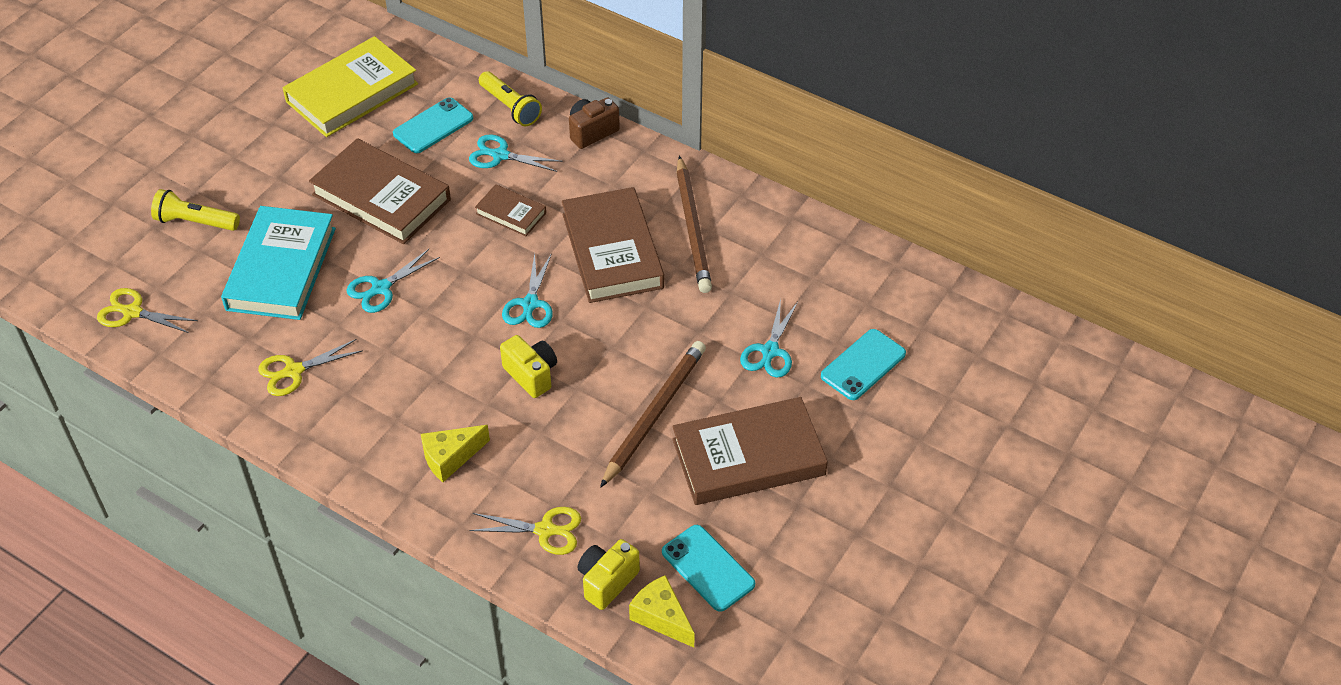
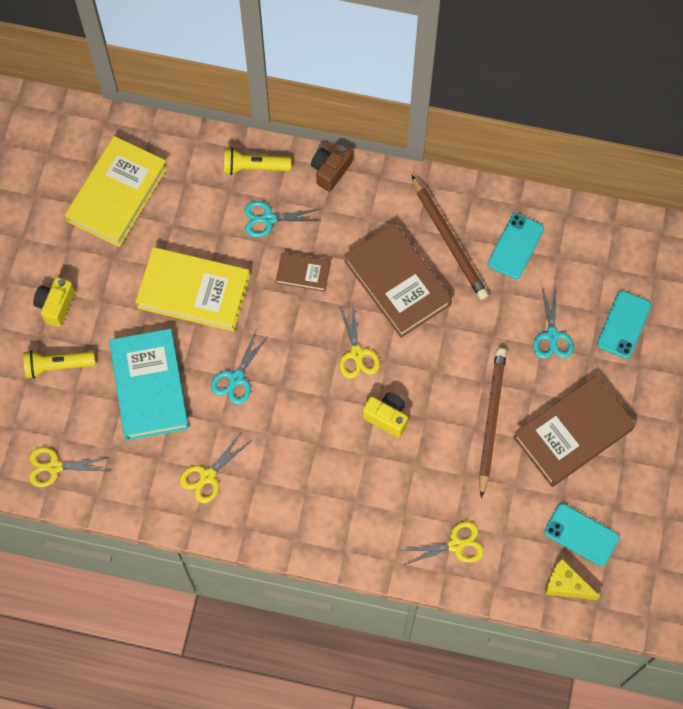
camera: 20 degrees left, 20 degrees up
(381, 197) = (194, 292): brown book -> yellow book
(433, 126) = (200, 207): turquoise phone -> turquoise phone (515, 246)
(450, 458) = (361, 509): yellow cheese -> none
(510, 107) = (254, 167): yellow flashlight -> yellow flashlight turned 150 degrees clockwise
(530, 304) = (357, 354): turquoise scissors -> yellow scissors
(607, 581) = (516, 570): yellow camera -> yellow camera (56, 306)

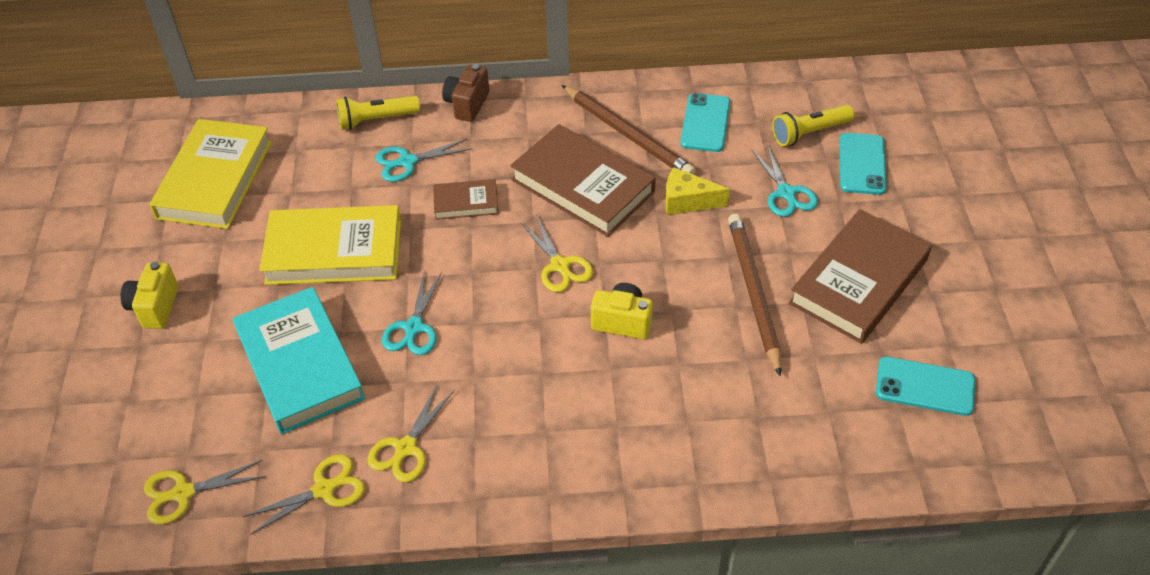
camera: 15 degrees left, 20 degrees down
(57, 365) = (167, 372): yellow flashlight -> yellow flashlight (809, 133)
(455, 545) = (770, 441): yellow scissors -> yellow scissors (324, 489)
(565, 585) = (935, 450): yellow cheese -> yellow cheese (687, 201)

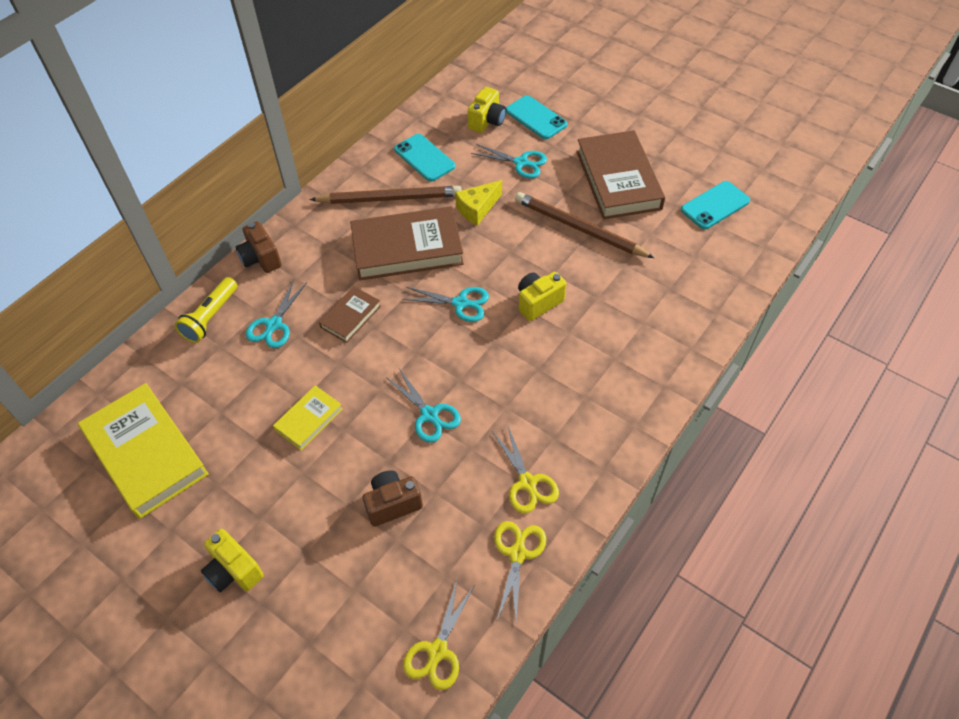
camera: 50 degrees left, 5 degrees up
(300, 365) = (392, 504): turquoise book -> brown camera
(334, 251) = (309, 419): yellow book -> yellow book, size x0.50
(560, 265) = (460, 303): yellow scissors -> turquoise scissors
(809, 133) = (487, 121): yellow flashlight -> yellow camera

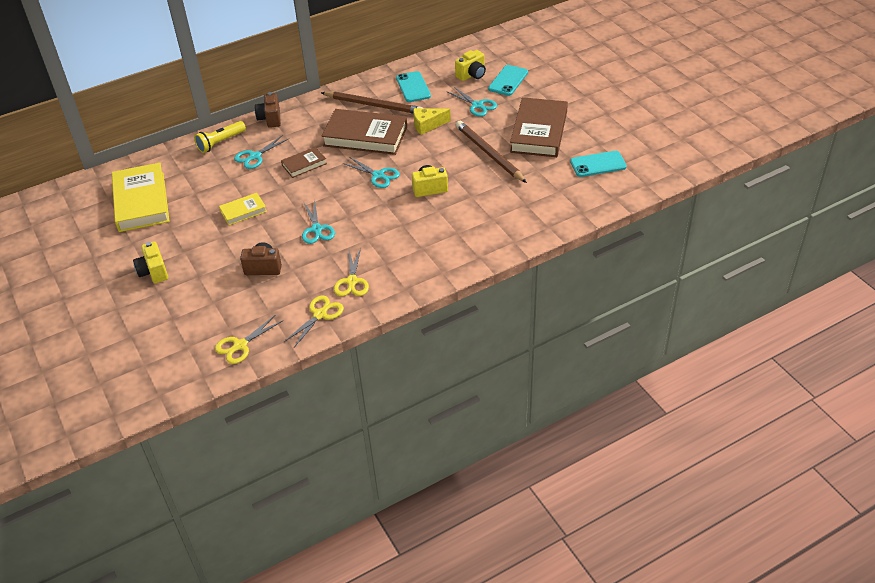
camera: 25 degrees right, 10 degrees down
(536, 118) = (508, 81): turquoise phone -> turquoise phone turned 45 degrees clockwise

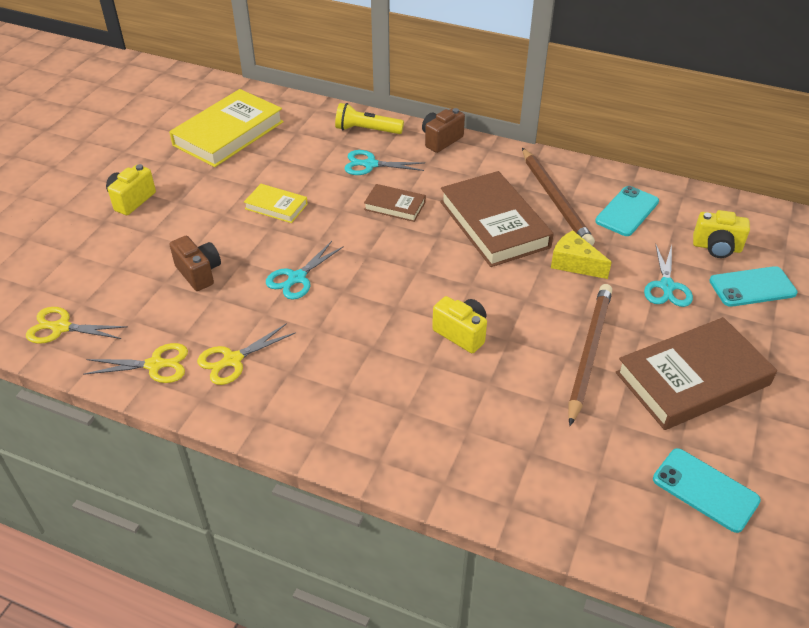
camera: 50 degrees right, 0 degrees up
(378, 175) = (438, 274): turquoise scissors -> none

